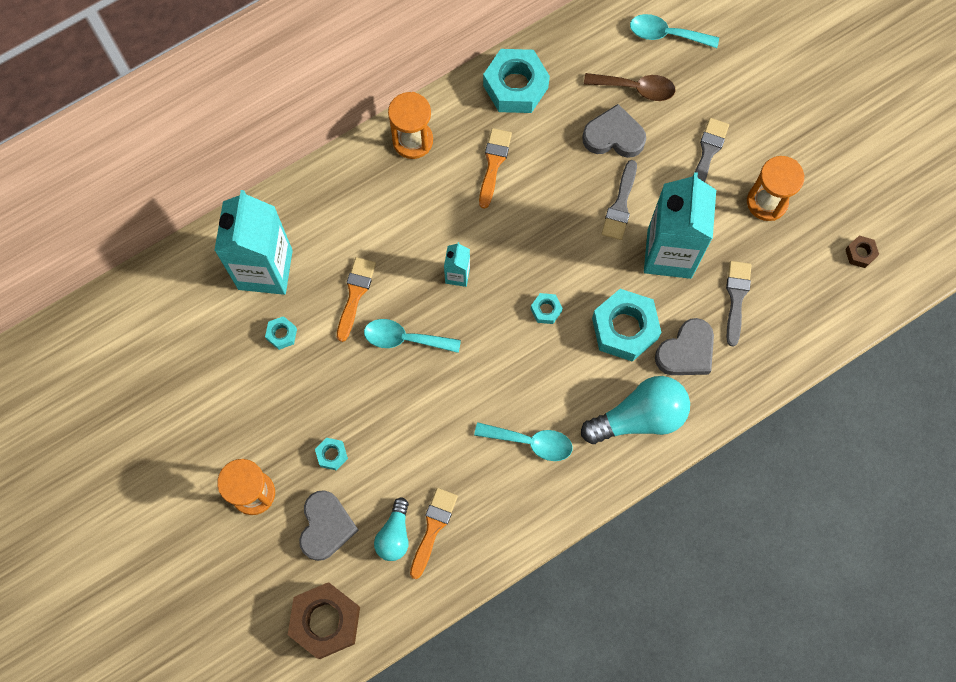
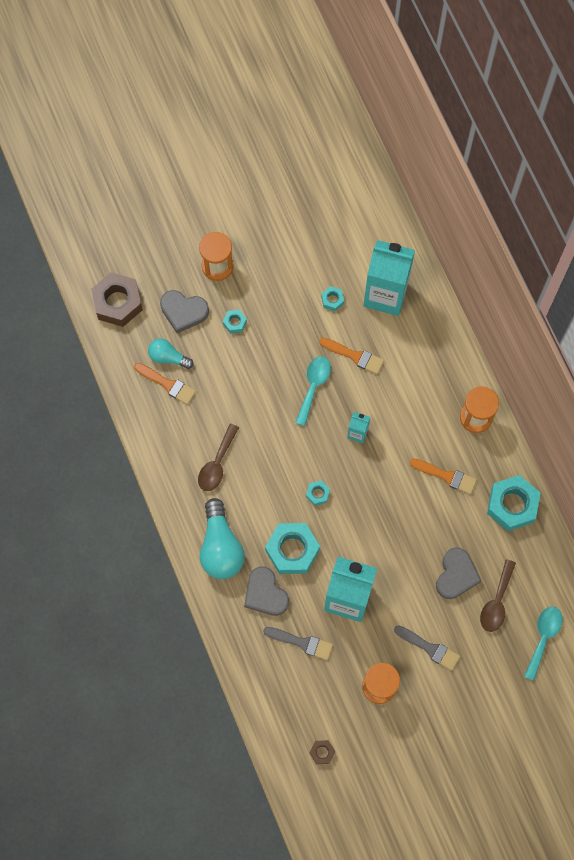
camera: 100 degrees right, 0 degrees up
(531, 442) = (217, 464): turquoise spoon -> brown spoon
(620, 205) = (395, 568): grey brush -> none

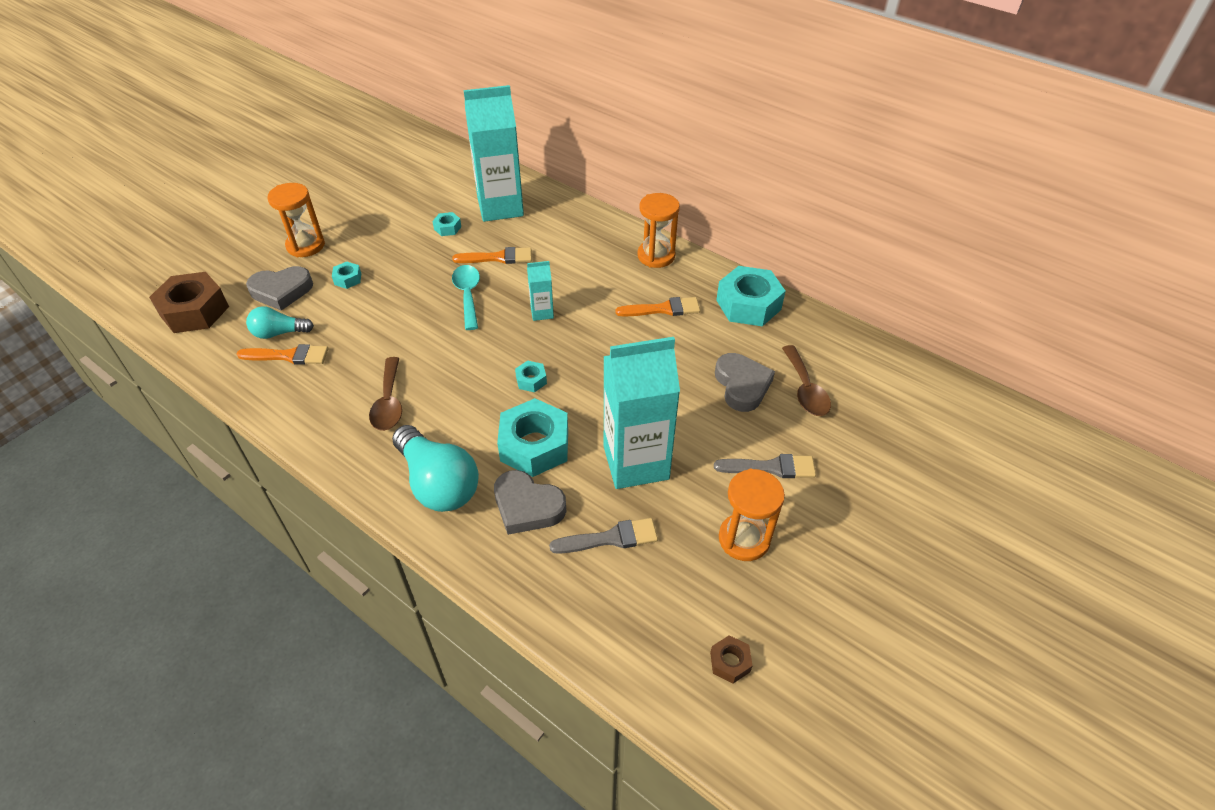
camera: 30 degrees left, 25 degrees down
(543, 638) = (882, 398): turquoise spoon -> none

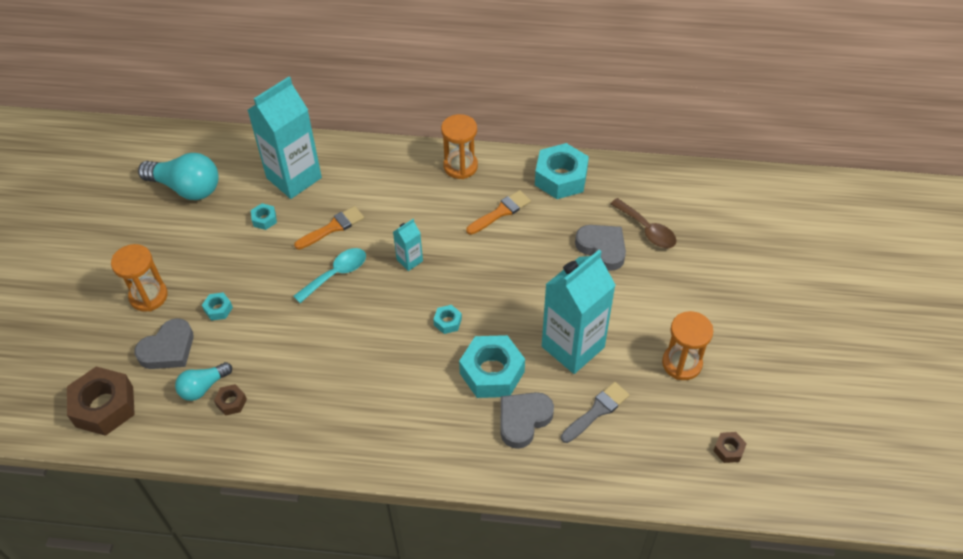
camera: 30 degrees left, 5 degrees up
(288, 356) = (231, 402): orange brush -> brown nut
(389, 402) = (352, 397): brown spoon -> none
(438, 483) = (445, 438): turquoise light bulb -> turquoise light bulb (186, 188)
(468, 295) = (336, 274): turquoise spoon -> turquoise spoon turned 90 degrees clockwise
(527, 506) = (523, 420): grey heart -> grey heart turned 135 degrees clockwise
(771, 467) = (664, 302): grey brush -> none

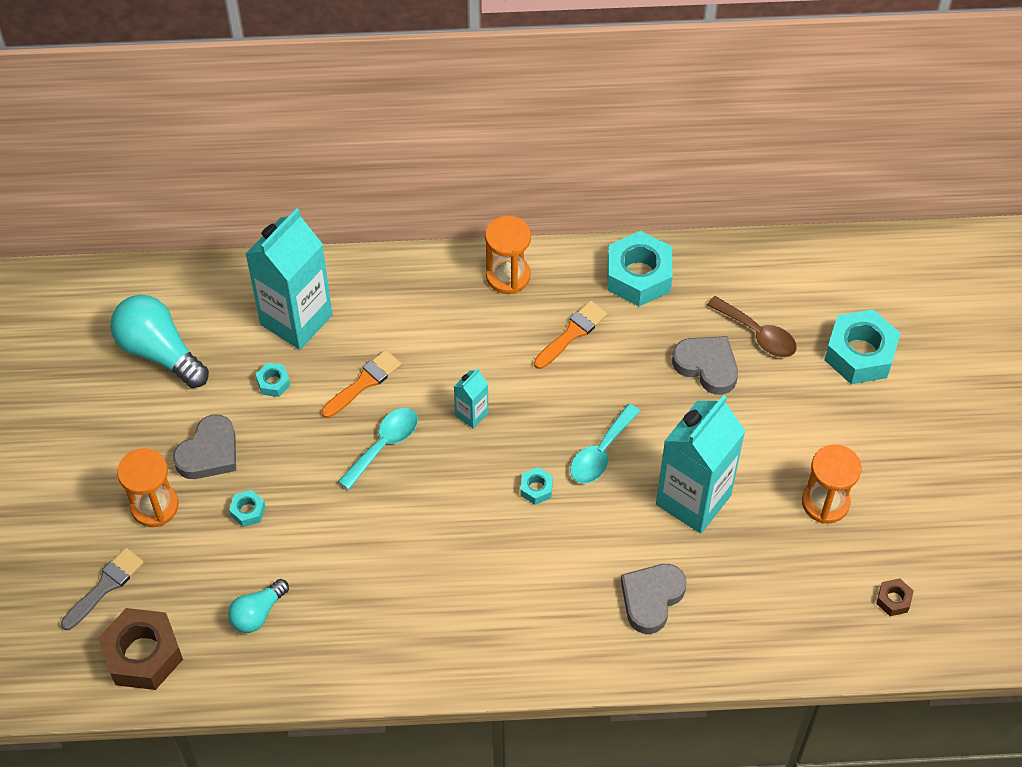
camera: 10 degrees left, 5 degrees up
(168, 349) = (200, 571): grey heart -> grey heart (209, 453)
(186, 188) = (159, 352): turquoise light bulb -> turquoise light bulb turned 150 degrees counterclockwise
(231, 402) = (297, 627): brown nut -> none
(492, 372) = (603, 545): turquoise nut -> turquoise nut (860, 354)
(505, 301) = (601, 453): none -> turquoise spoon
(597, 411) = (735, 575): grey brush -> grey brush (105, 586)

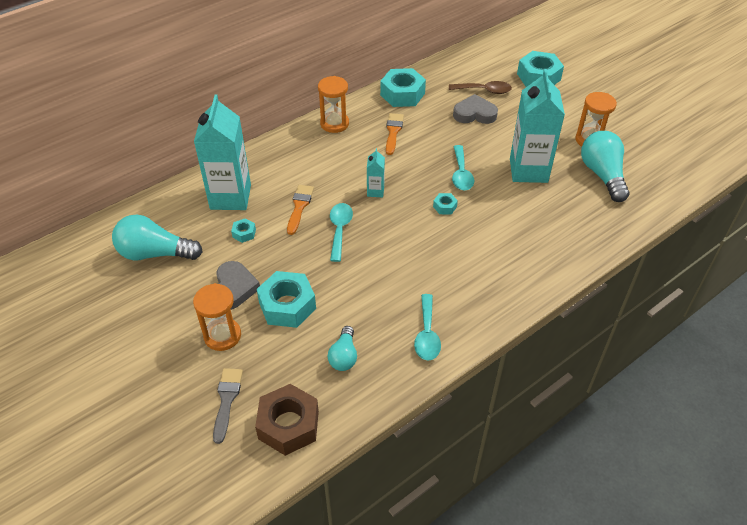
camera: 35 degrees left, 10 degrees down
(248, 511) = (287, 305): turquoise nut -> turquoise nut, size x2.17
(366, 645) = (427, 334): none -> turquoise spoon
(651, 598) = (555, 223): grey heart -> none
(785, 567) = (602, 175): none -> turquoise light bulb
(893, 600) = (664, 162): brown nut -> none

